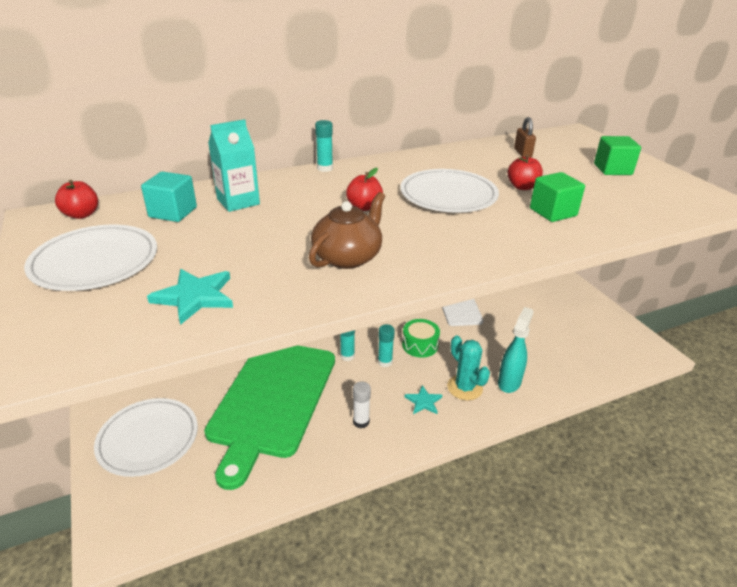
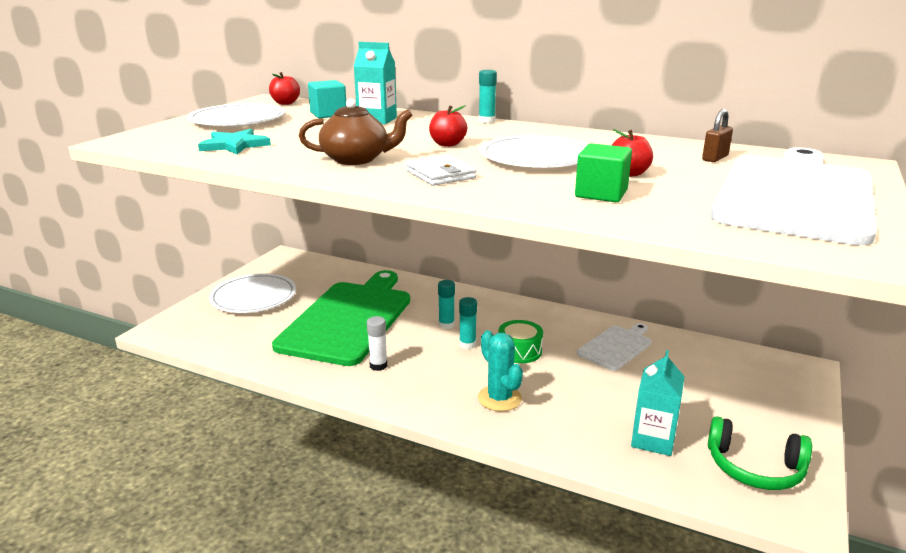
camera: 50 degrees right, 10 degrees down
(272, 400) = (349, 319): green cutting board -> green cutting board turned 135 degrees clockwise
(423, 402) = (446, 384): turquoise star -> none
(441, 242) = (440, 174): none -> white wallet
(464, 388) = (499, 398): turquoise cactus -> turquoise cactus turned 45 degrees counterclockwise
(509, 382) = (550, 421): turquoise spray bottle -> none
(561, 355) = (653, 440): none -> turquoise carton
(611, 339) = (754, 467): none -> green headphones
(612, 169) = (795, 195): green cube -> white cutting board

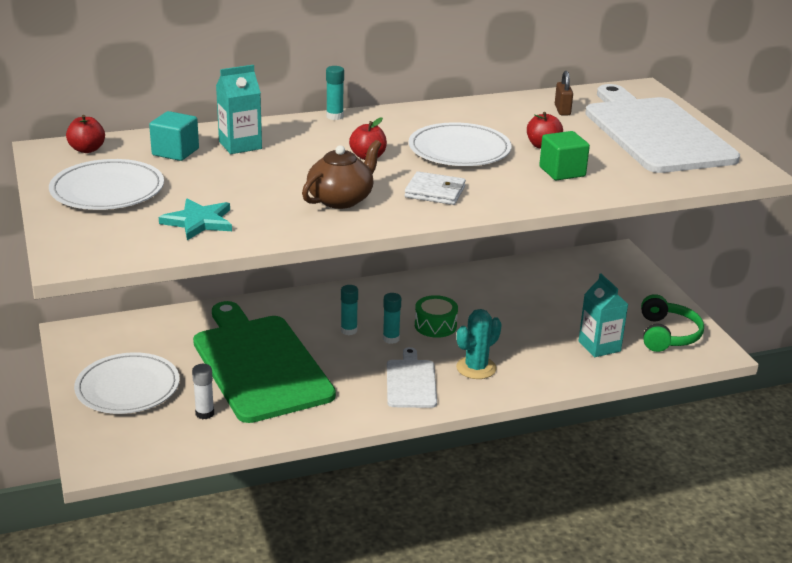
camera: 45 degrees left, 5 degrees up
(378, 365) = (353, 389): white glue stick -> white glue stick (204, 413)
(499, 398) = (476, 368): turquoise cactus -> turquoise cactus turned 60 degrees counterclockwise
(616, 346) = (493, 290): white cutting board -> white cutting board (411, 382)
(754, 467) = (667, 335): green headphones -> green headphones turned 60 degrees counterclockwise

